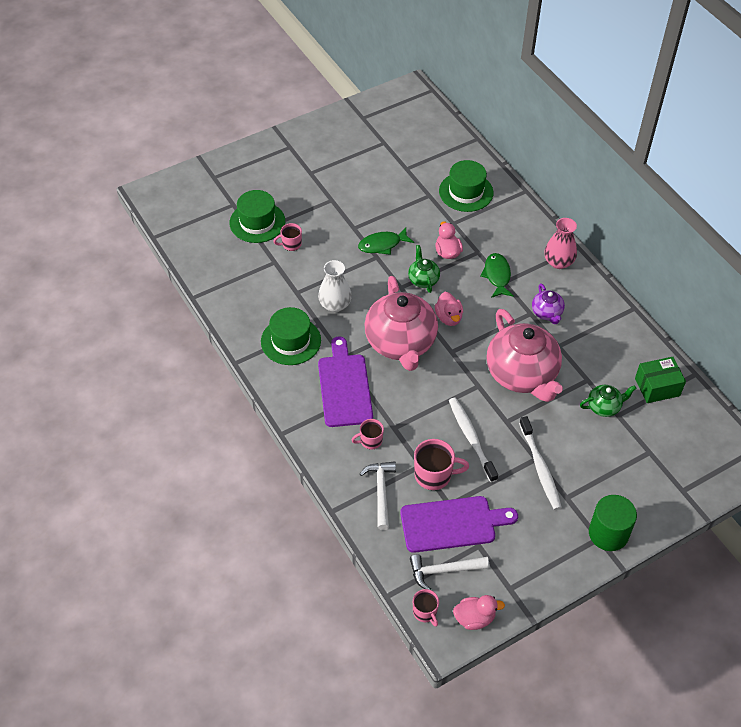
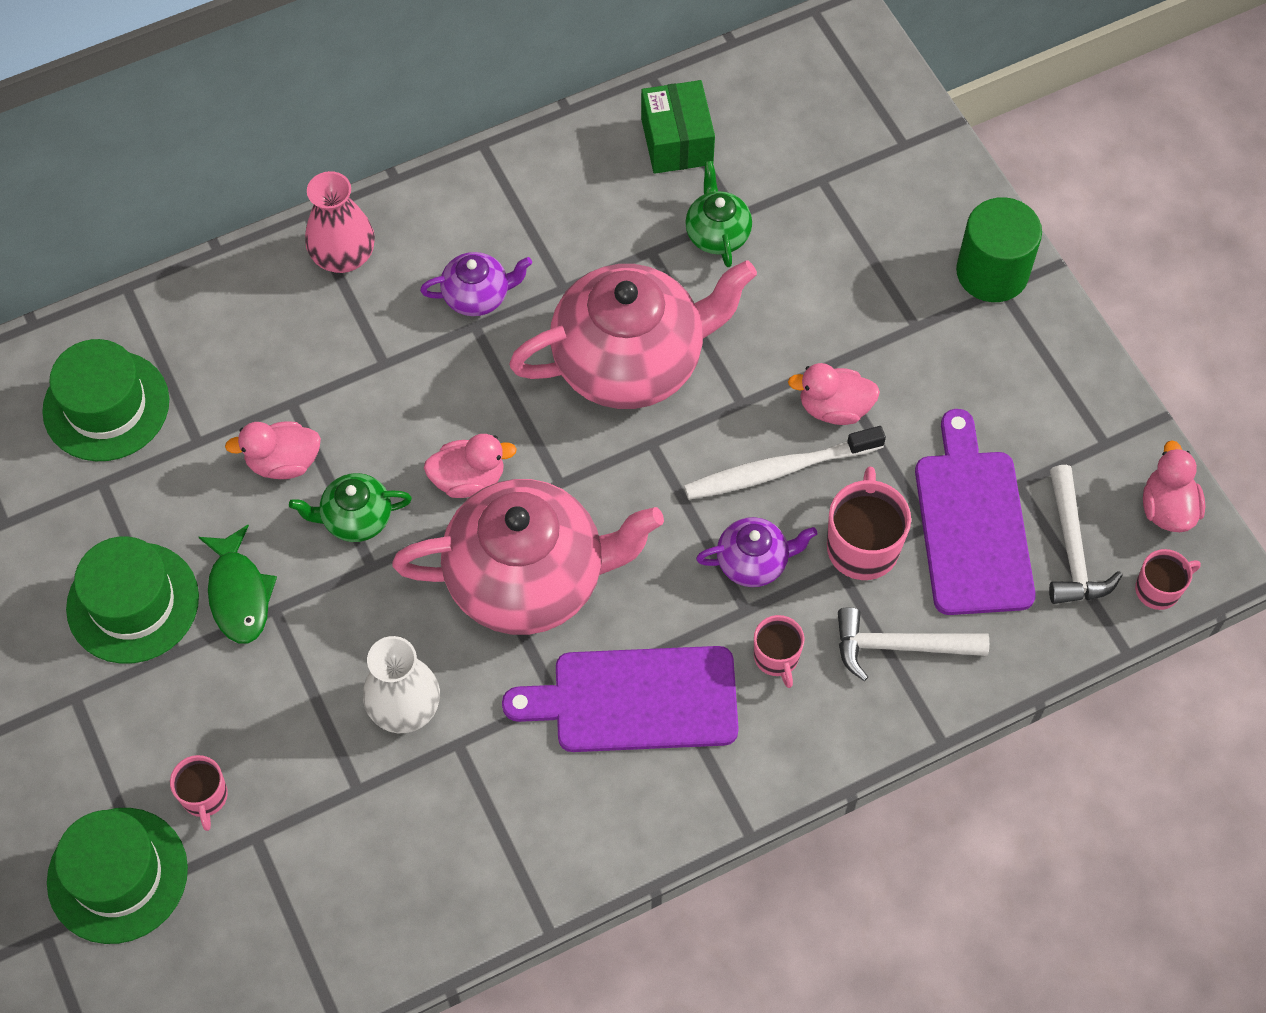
camera: 85 degrees left, 10 degrees up
(291, 341) = (499, 807): green hat -> green hat (133, 603)
(419, 430) = (753, 562): none -> purple teapot
(497, 275) = (364, 374): green fish -> none
(510, 461) = (834, 408): none -> pink duck
(540, 467) = (849, 360): white toothbrush -> none

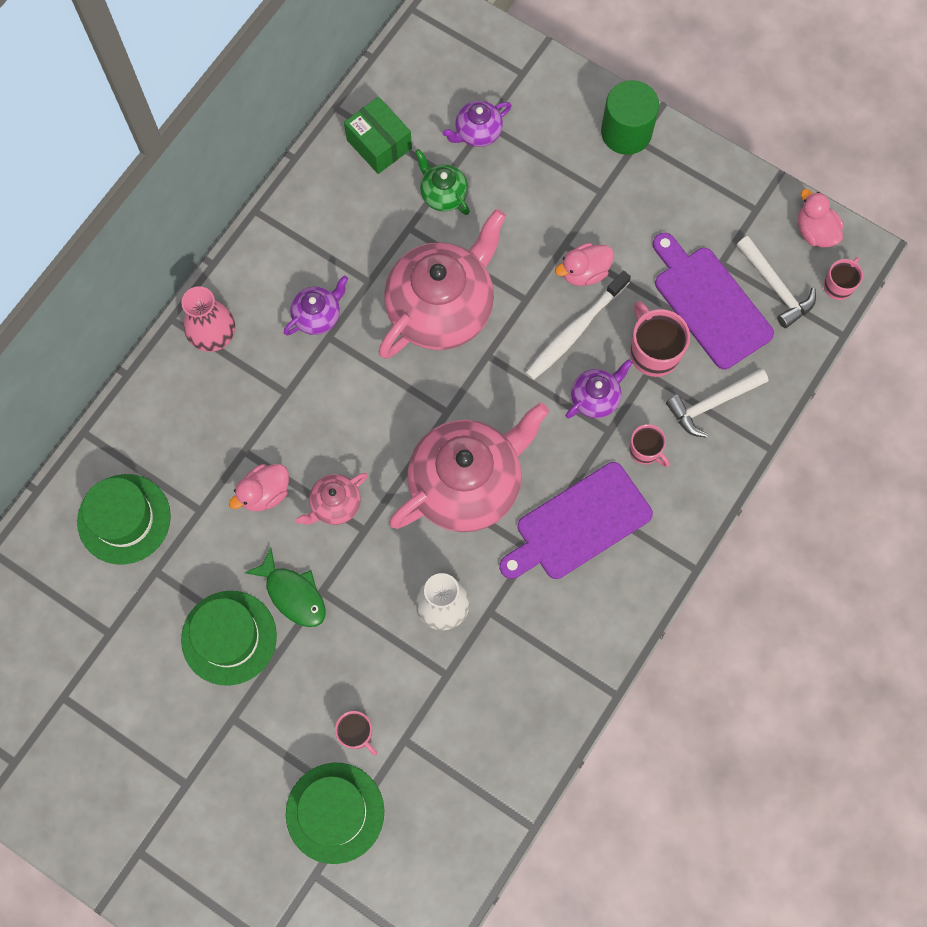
camera: 30 degrees left, 10 degrees up
(356, 519) = (335, 505): green teapot -> pink teapot
(469, 479) = (389, 440): pink duck -> none
(804, 185) = (477, 133): none -> purple teapot

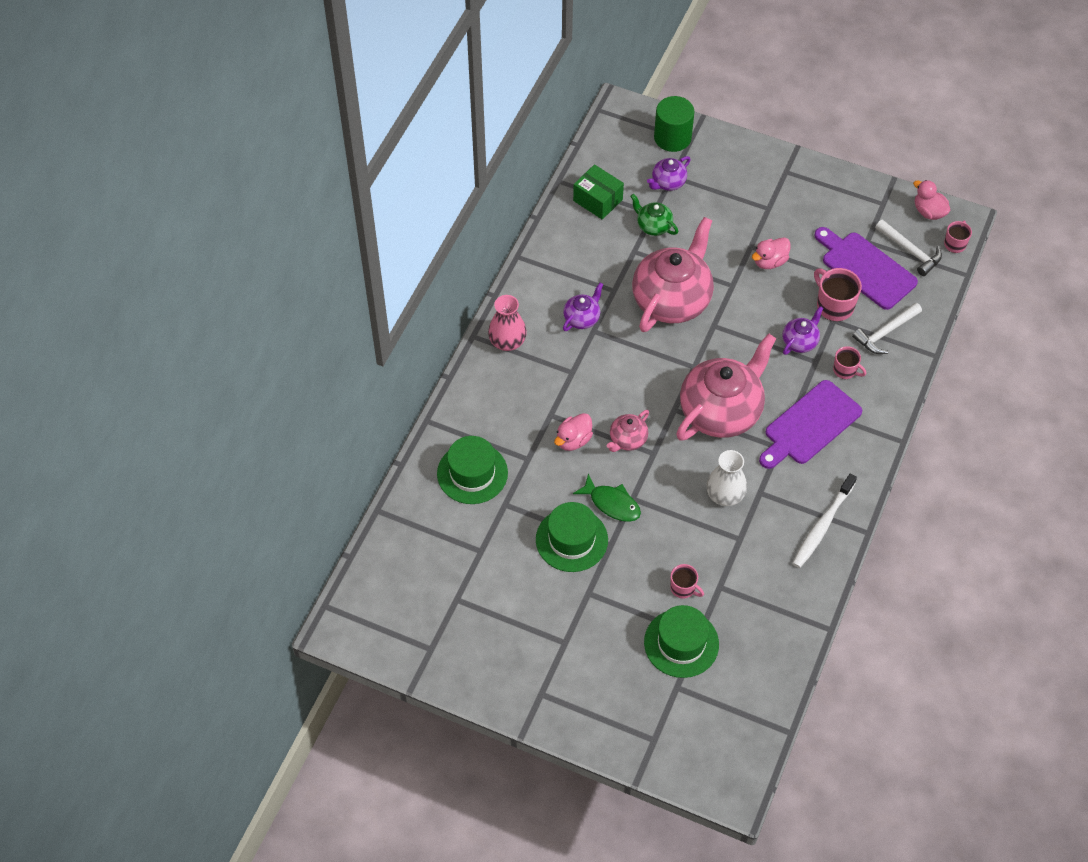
camera: 10 degrees left, 15 degrees down
(575, 330) = (773, 300): white toothbrush -> white toothbrush (822, 525)
(626, 132) = (776, 167): green cylinder -> green cylinder (672, 138)

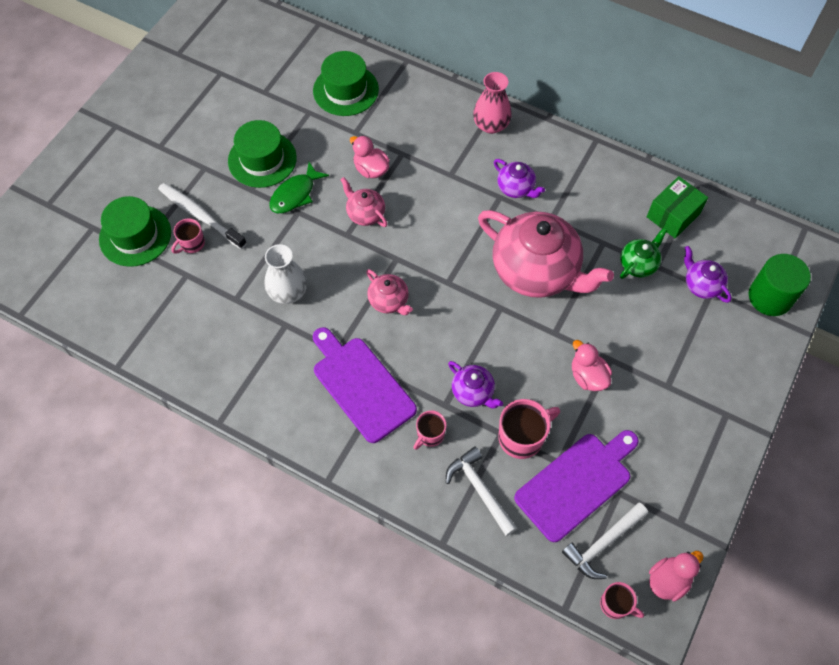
camera: 95 degrees right, 5 degrees up
(721, 411) = (389, 301): pink teapot -> pink teapot, size x0.46
(822, 525) = (235, 379): white toothbrush -> white toothbrush (200, 216)

